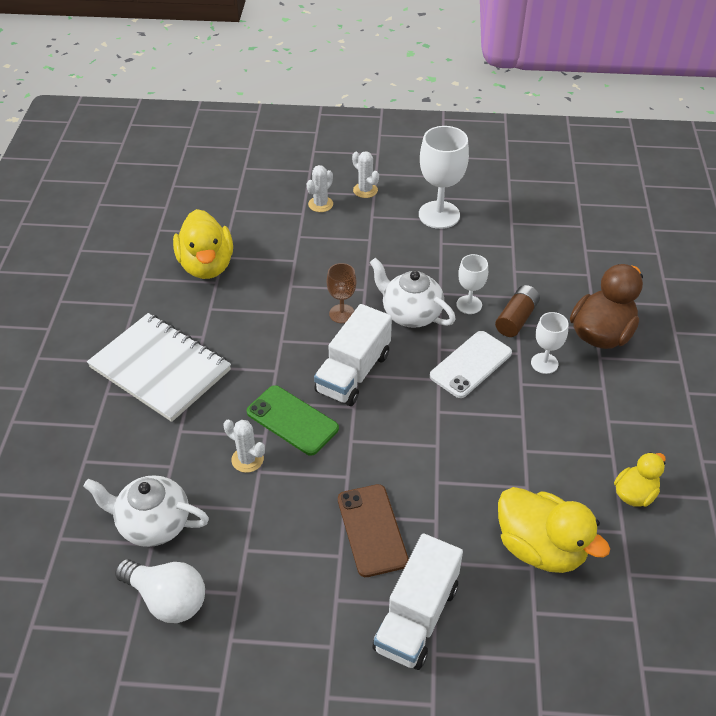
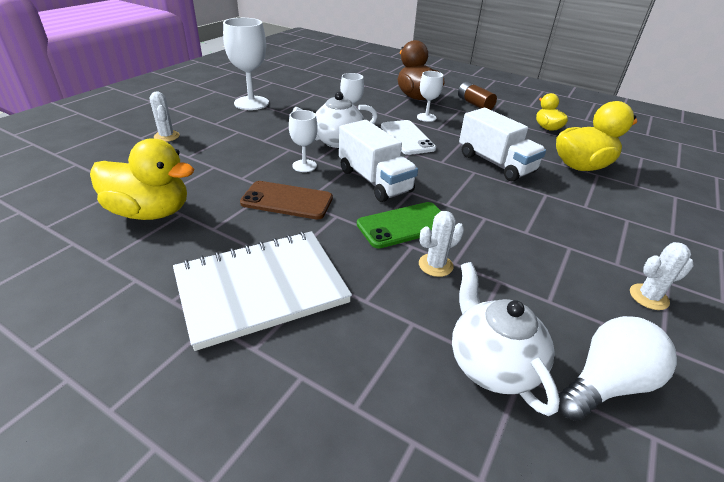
camera: 65 degrees left, 10 degrees down
(153, 524) = (492, 364): white teapot -> white teapot turned 120 degrees clockwise
(342, 314) = (304, 166): brown goblet -> white goblet
(365, 190) = (182, 116): white cactus -> white cactus (648, 297)
(372, 530) = (547, 223): brown phone -> brown phone (287, 201)
(416, 617) = (638, 230): white truck -> white truck (495, 163)
(516, 319) = (380, 112): brown battery -> brown battery (474, 104)

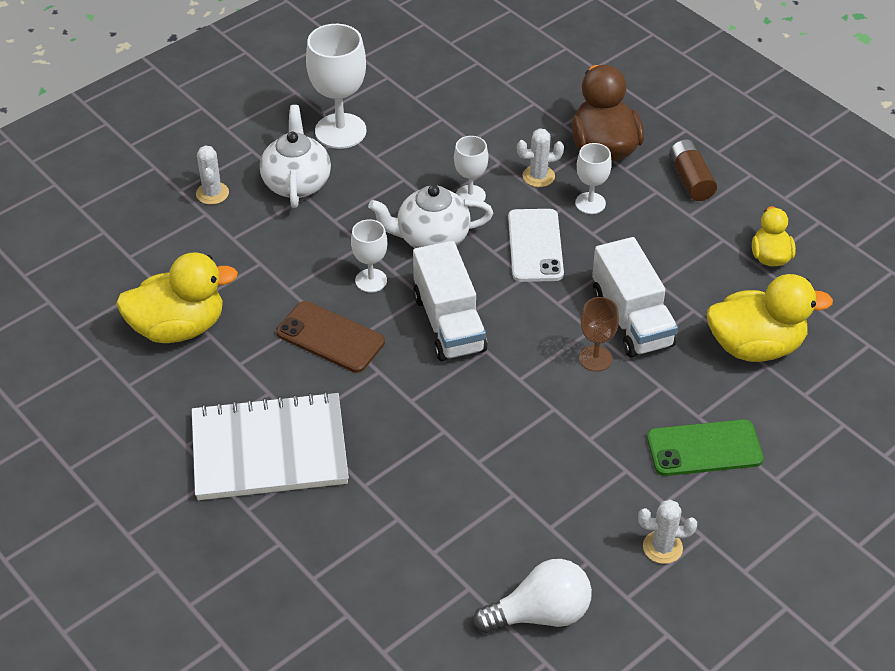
camera: 20 degrees right, 10 degrees up
(150, 212) = (178, 327): yellow duck -> yellow duck turned 45 degrees counterclockwise
(404, 225) = (450, 400): green phone -> green phone (704, 448)
(435, 265) = (456, 460): white cactus -> white cactus (538, 176)
(490, 186) = (595, 358): none -> brown goblet
(492, 364) = (448, 572): white teapot -> white teapot (297, 183)

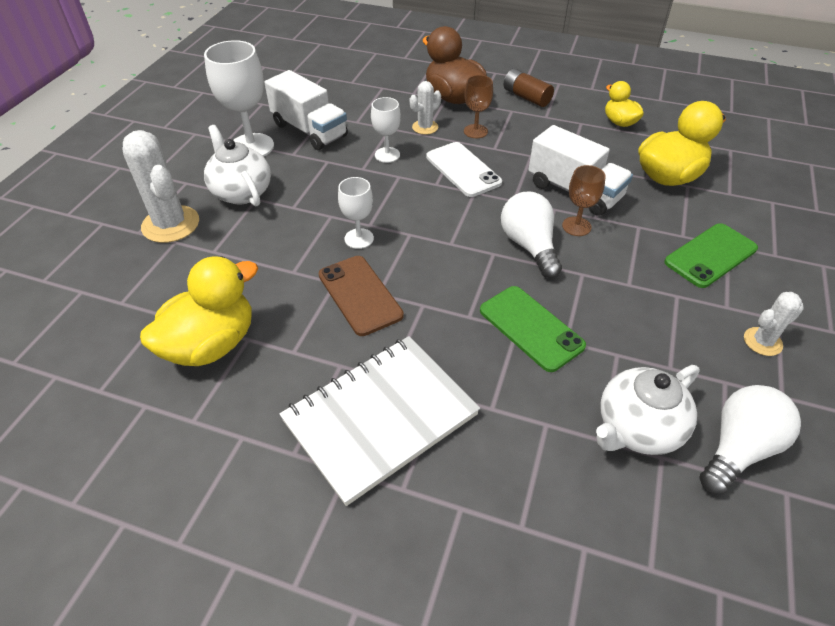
camera: 30 degrees left, 0 degrees up
(212, 193) = (171, 224): white cactus -> white cactus, size x1.81
(330, 337) = (360, 295): brown phone -> brown phone turned 60 degrees clockwise
(431, 238) = (382, 192): white teapot -> white teapot (637, 428)
(449, 323) = (447, 245): white truck -> white truck (309, 130)
(457, 436) = (531, 328): none -> green phone
(527, 358) = (529, 246): none -> white light bulb
(590, 203) = (475, 131): white goblet -> brown goblet

